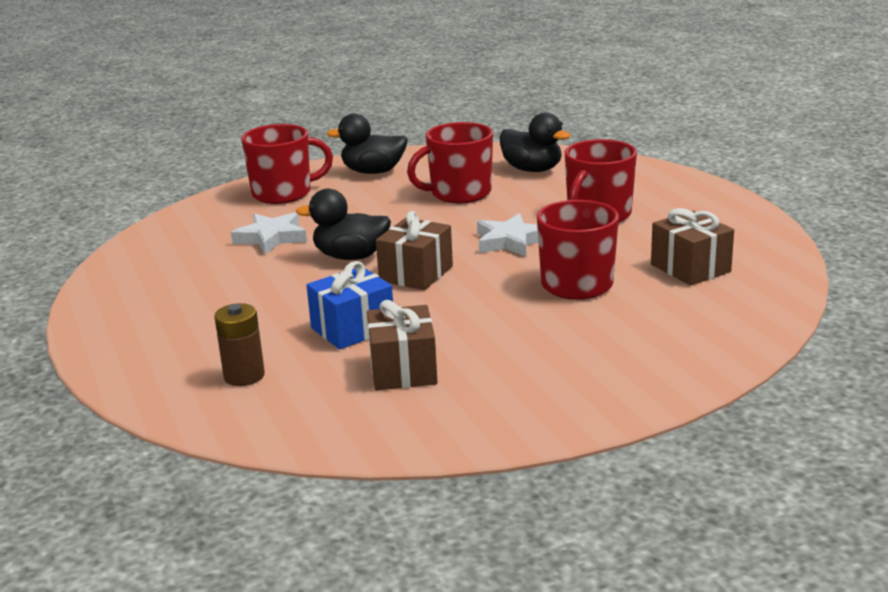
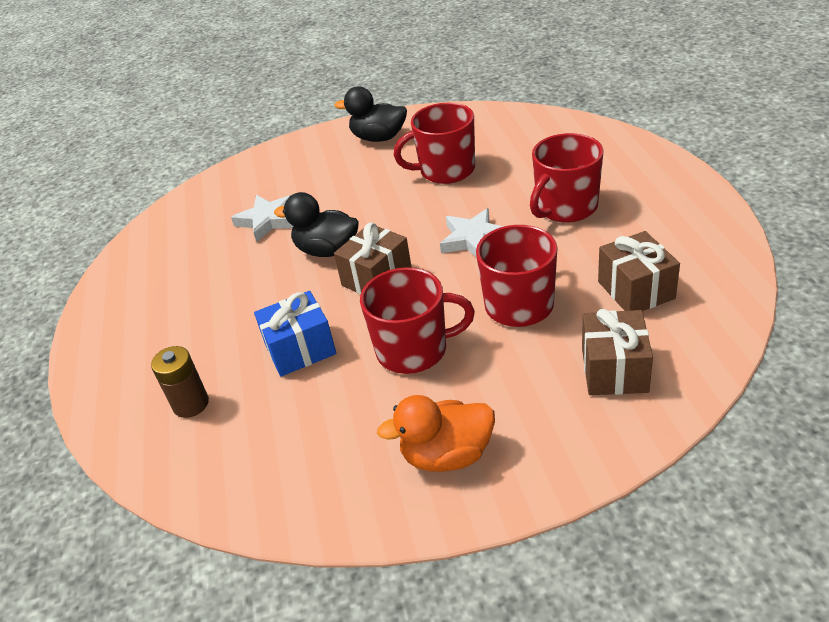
camera: 15 degrees right, 15 degrees up
(283, 193) = (295, 163): red mug -> red mug (414, 350)
(403, 370) = (327, 411): brown gift -> brown gift (614, 370)
(532, 170) = (521, 141): black duck -> none
(543, 390) = (447, 455): none -> orange duck

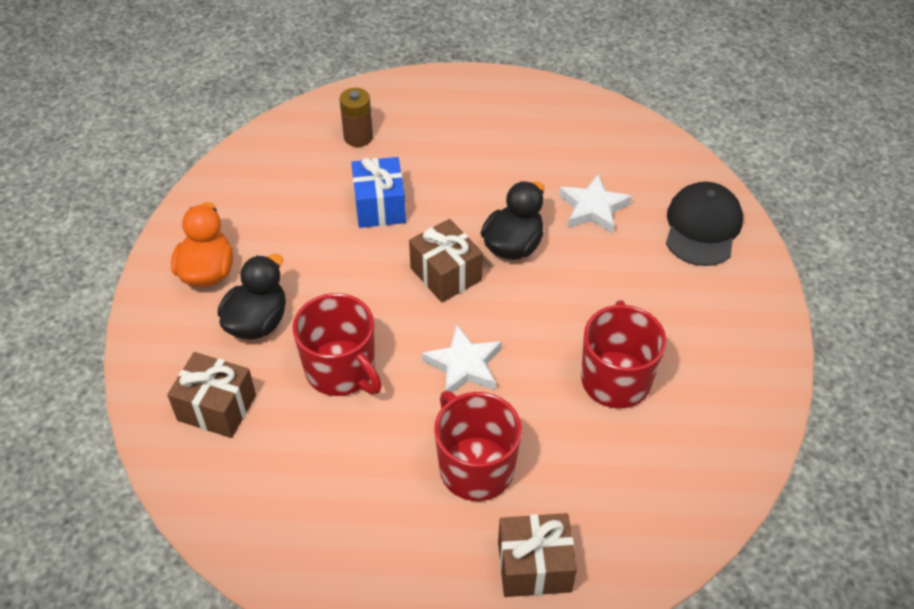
camera: 100 degrees right, 10 degrees up
(276, 167) = (702, 227): none -> black cap
(379, 138) = (729, 332): black duck -> black duck (257, 322)
(414, 350) = (331, 278): red mug -> none
(636, 290) = (303, 470): brown gift -> brown gift (534, 566)

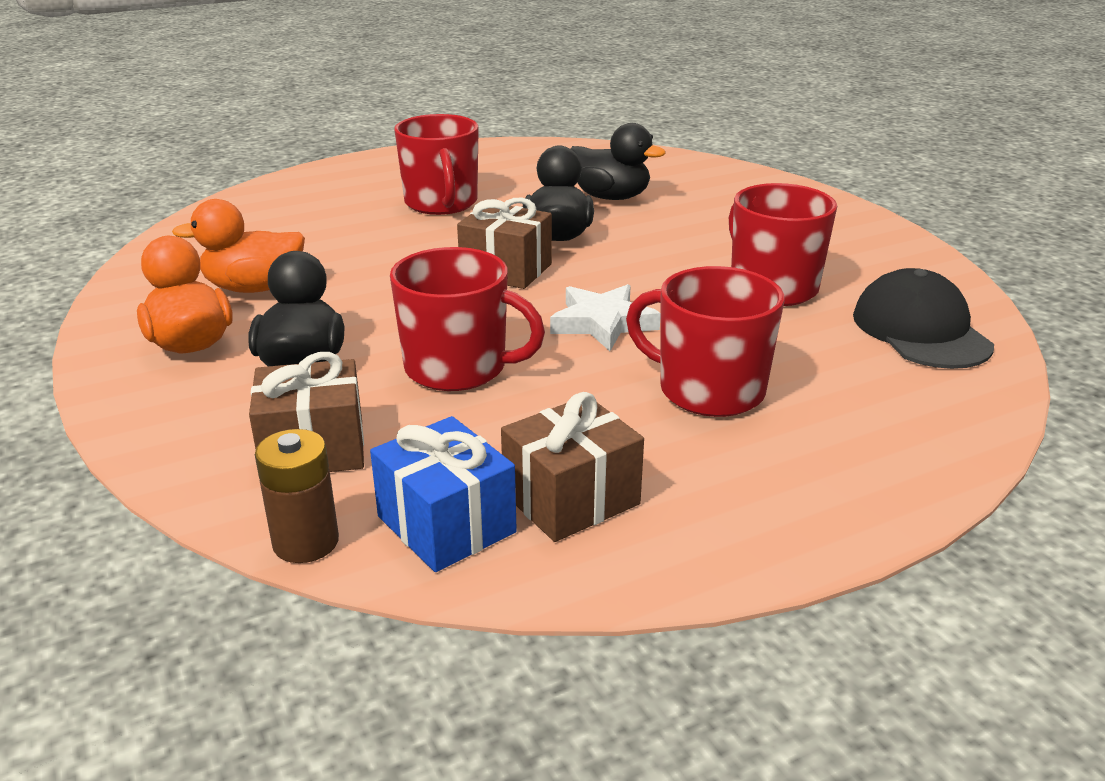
camera: 30 degrees left, 20 degrees down
(275, 225) = (254, 288): none -> orange duck
(358, 137) = (300, 210): brown battery -> brown battery (306, 542)
(379, 206) = (376, 246): blue gift -> blue gift (446, 524)
(461, 166) = (441, 203): none -> red mug
(534, 566) = (873, 441): brown gift -> brown gift (571, 499)
(593, 208) = (610, 197): white star -> black duck
(702, 227) = (726, 184): black cap -> black cap (920, 330)

